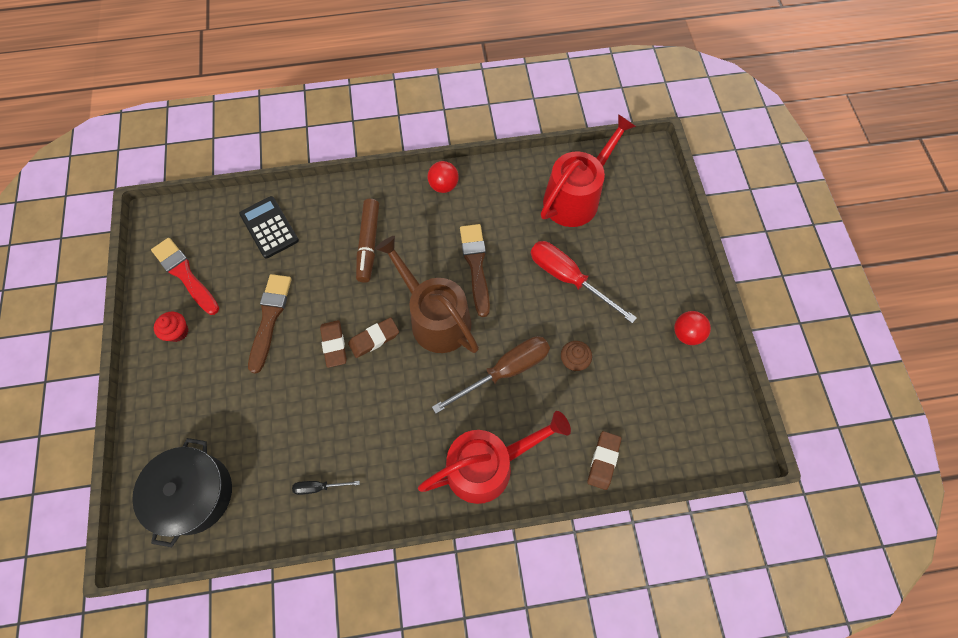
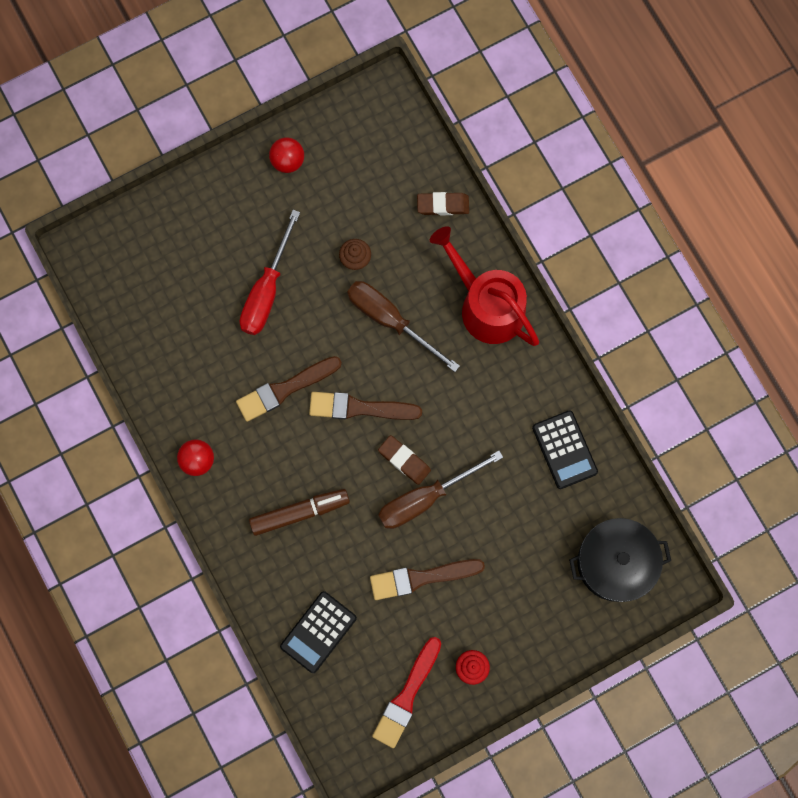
camera: 110 degrees left, 10 degrees up
(319, 487) = (564, 449): black screwdriver -> black calculator
(334, 345) = (425, 498): brown eraser -> brown screwdriver
(435, 318) = (359, 408): brown watering can -> brown brush
(575, 197) = (164, 312): red watering can -> none

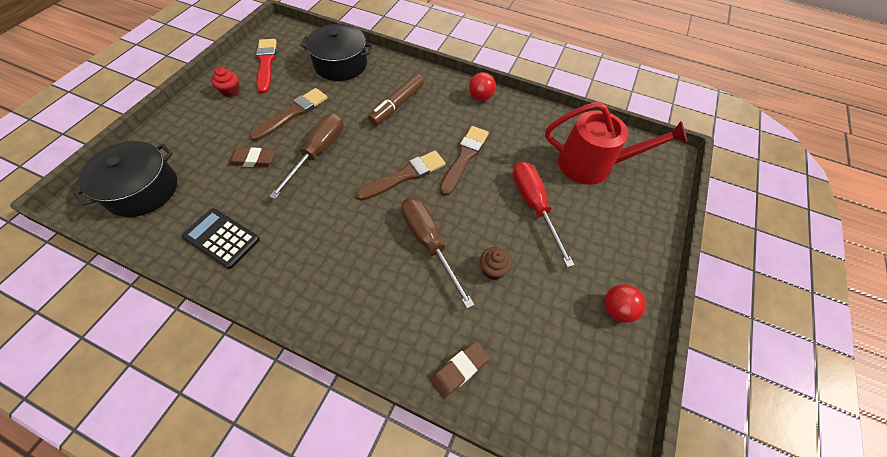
camera: 140 degrees right, 20 degrees down
(318, 632) = (340, 64): black calculator -> black pot
(390, 320) = (429, 243): brown screwdriver -> brown screwdriver turned 120 degrees counterclockwise
(404, 460) = (349, 164): brown eraser -> brown eraser (253, 160)
(487, 306) = (356, 306): red watering can -> red watering can (592, 165)

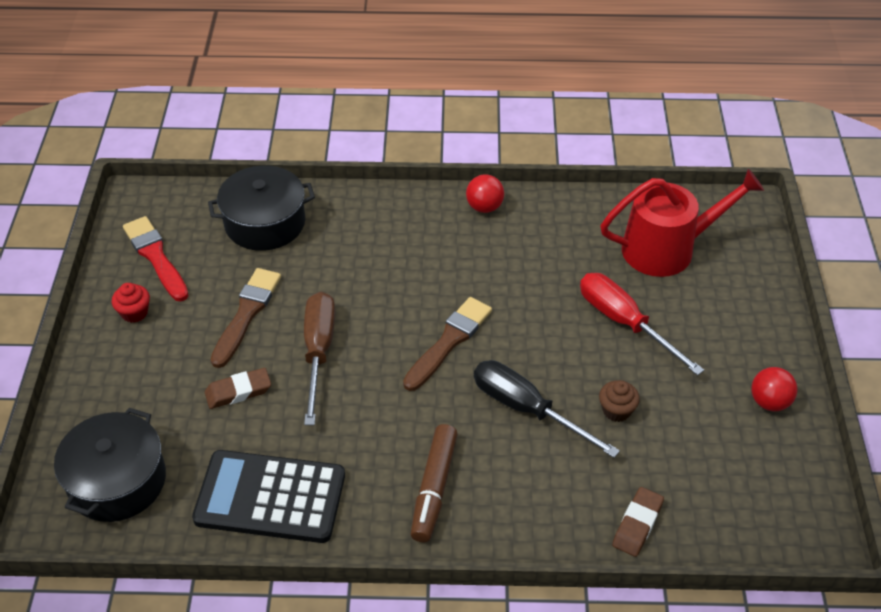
camera: 20 degrees left, 10 degrees down
(221, 238) = (270, 497): black calculator -> black calculator, size x1.52
(397, 105) = (381, 254): brown marker -> brown marker (434, 488)
(429, 243) = (526, 409): brown screwdriver -> black screwdriver
(464, 158) = (509, 293): brown brush -> none

